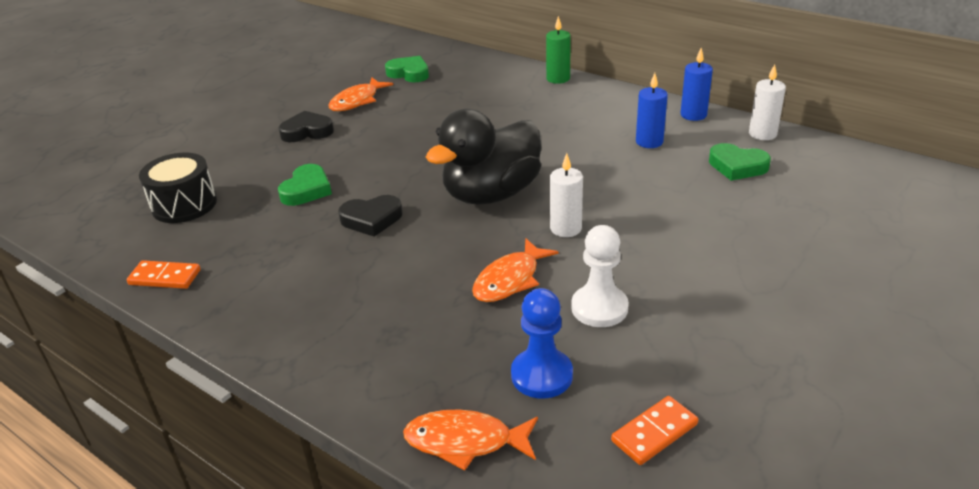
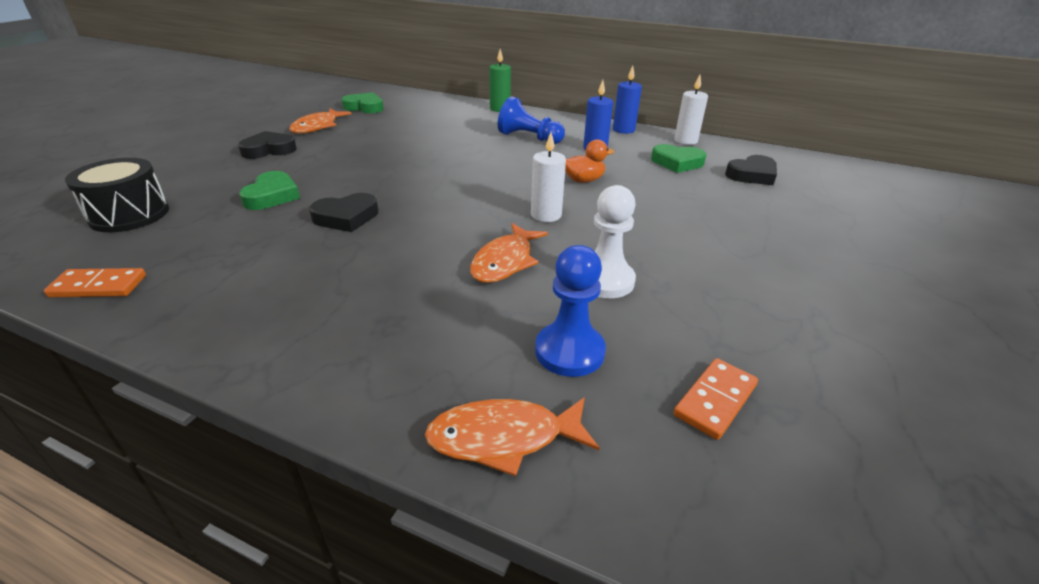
camera: 15 degrees left, 0 degrees up
(491, 194) = (465, 191): black duck -> none
(579, 124) = (529, 138): none -> blue pawn
(620, 186) = (583, 180): none -> orange duck
(820, 188) = (752, 175): none -> black heart

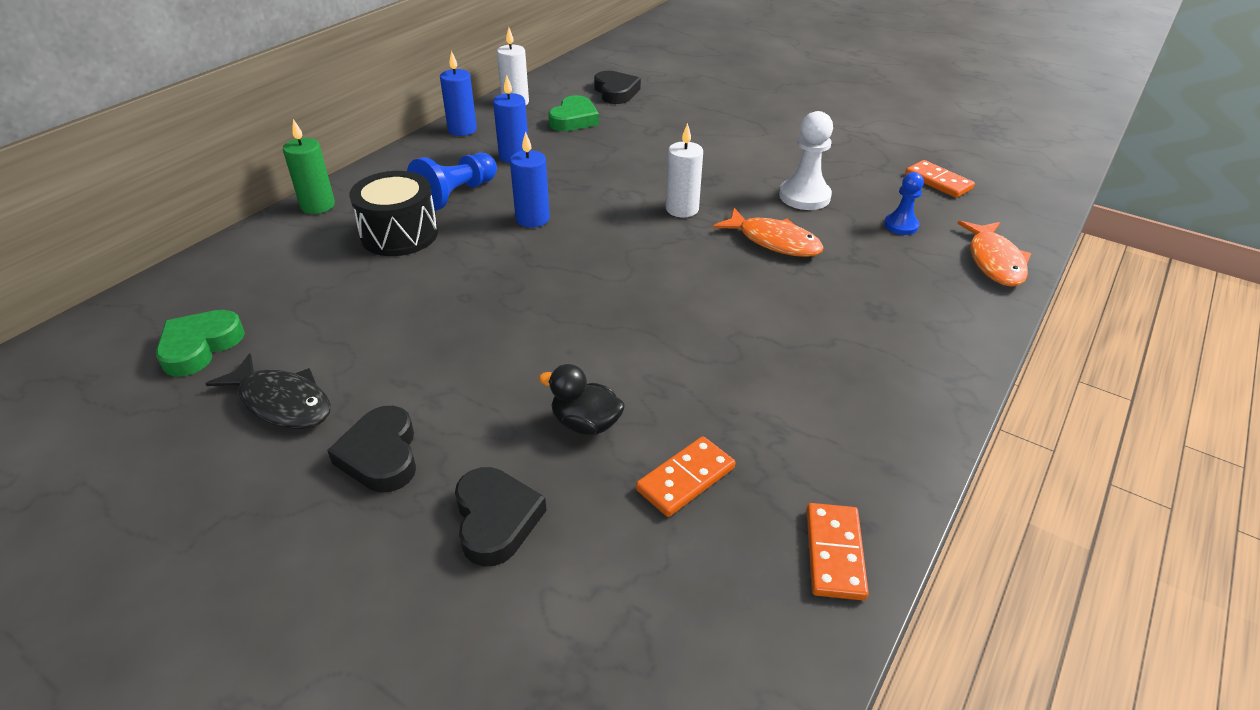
camera: 80 degrees left, 5 degrees up
(129, 215) = (621, 590): black drum -> black drum (399, 234)
(204, 230) = (686, 479): none -> orange domino
(272, 196) = (585, 423): green heart -> black duck
(317, 127) = (282, 402): orange fish -> black fish
(346, 217) = (667, 346): black heart -> black heart (496, 520)
(506, 162) = (532, 219): none -> blue candle
(569, 351) = (901, 225): blue pawn -> blue pawn, size x0.63
(583, 180) = (603, 177): orange duck -> none

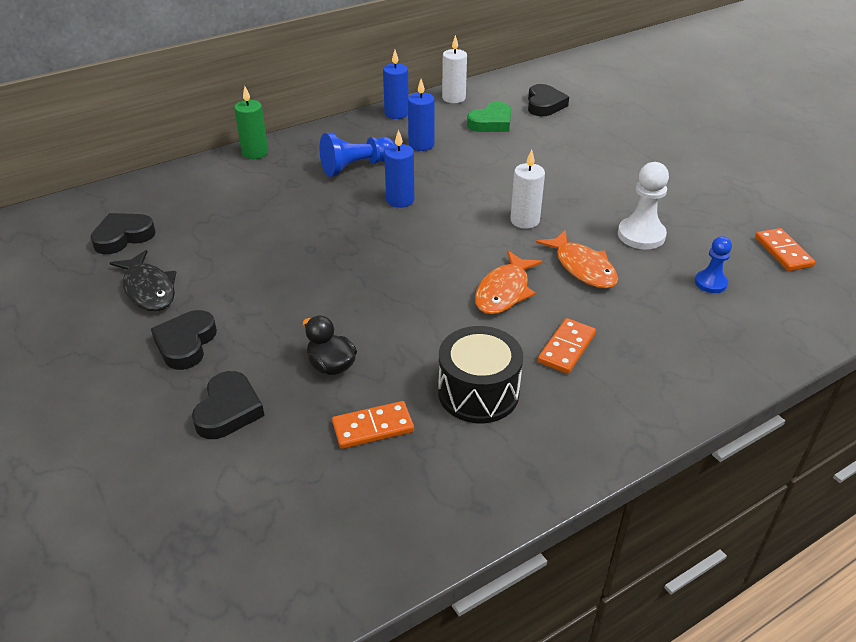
camera: 25 degrees right, 0 degrees up
(200, 346) = (123, 237): green heart -> black heart
(399, 234) = (296, 189): black drum -> black drum (478, 392)
(834, 553) = (441, 516): orange domino -> orange domino (566, 348)
(994, 261) = (775, 338): orange fish -> orange fish (504, 291)

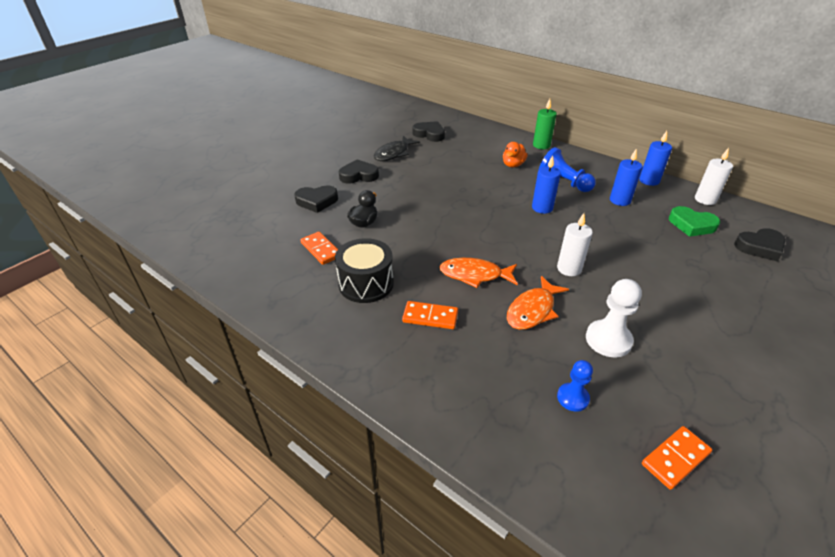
camera: 70 degrees right, 0 degrees up
(284, 189) = (513, 165): none -> orange duck

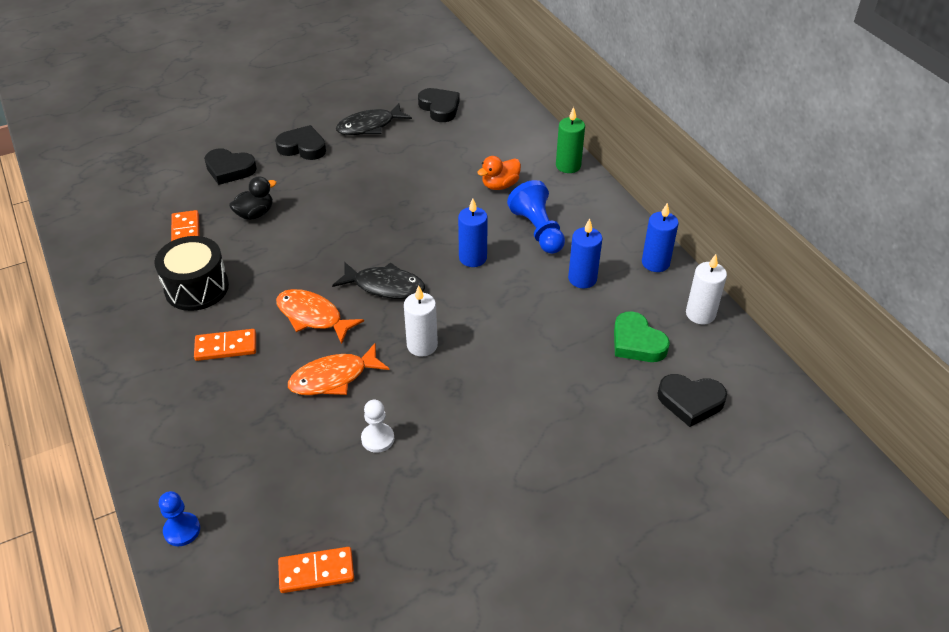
camera: 25 degrees right, 5 degrees up
(430, 317) = (226, 347): orange domino -> orange domino turned 45 degrees counterclockwise
(504, 241) = (385, 286): none -> black fish
(572, 398) = (281, 479): blue pawn -> blue pawn (182, 530)
(608, 340) = (377, 439): white pawn -> white pawn, size x0.63

